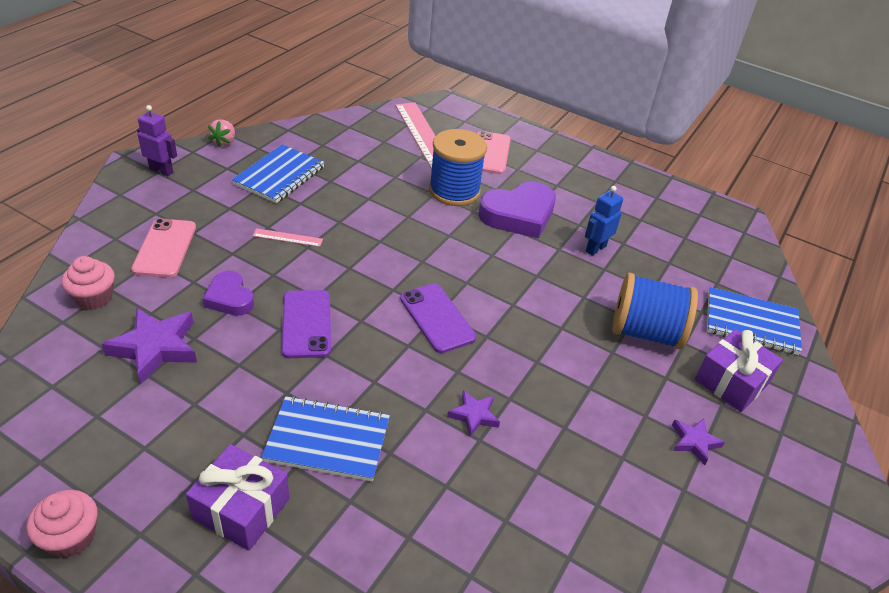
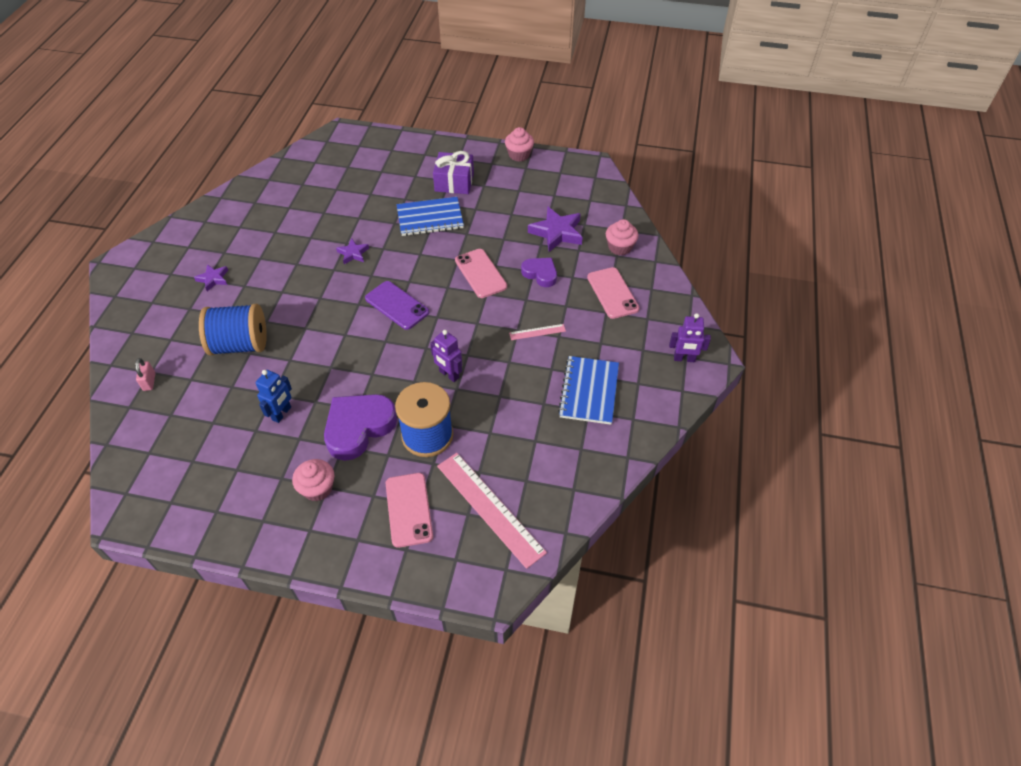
camera: 165 degrees right, 10 degrees up
(224, 142) = (668, 414): pink strawberry -> none
(306, 324) = (480, 273): purple phone -> pink phone
(409, 229) = (449, 374): none -> purple robot
(565, 186) = (317, 488): none -> pink cupcake
(731, 382) = (179, 326): purple gift -> none
(751, 323) = (149, 382): blue notebook -> pink padlock

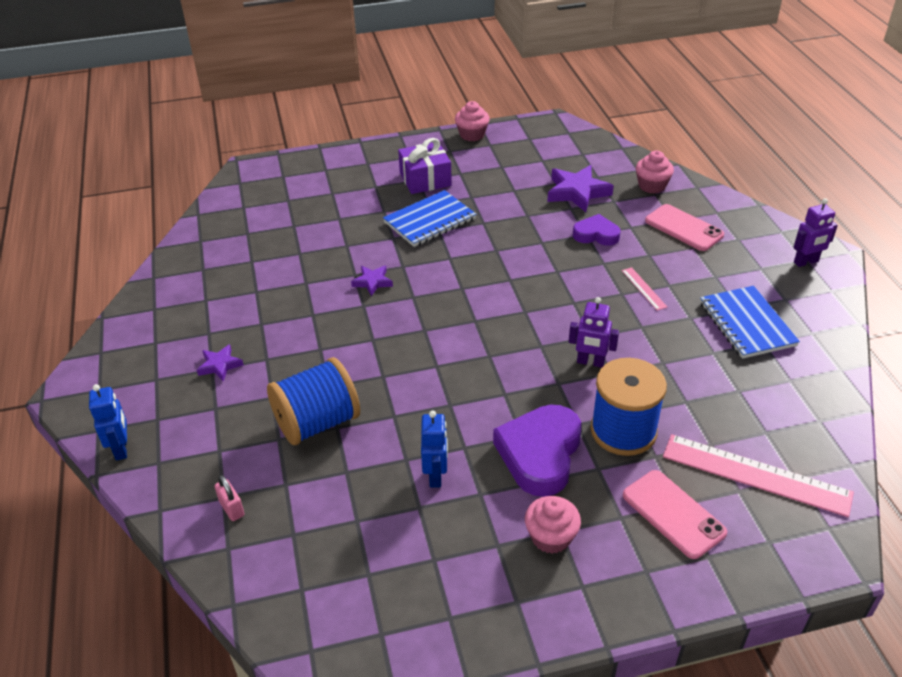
camera: 25 degrees left, 10 degrees down
(118, 314) = (121, 449): none -> blue robot
(397, 305) = (470, 316): purple phone -> none
(480, 273) = (533, 255): pink phone -> none
(537, 332) = (644, 288): pink ruler -> pink ruler turned 75 degrees counterclockwise

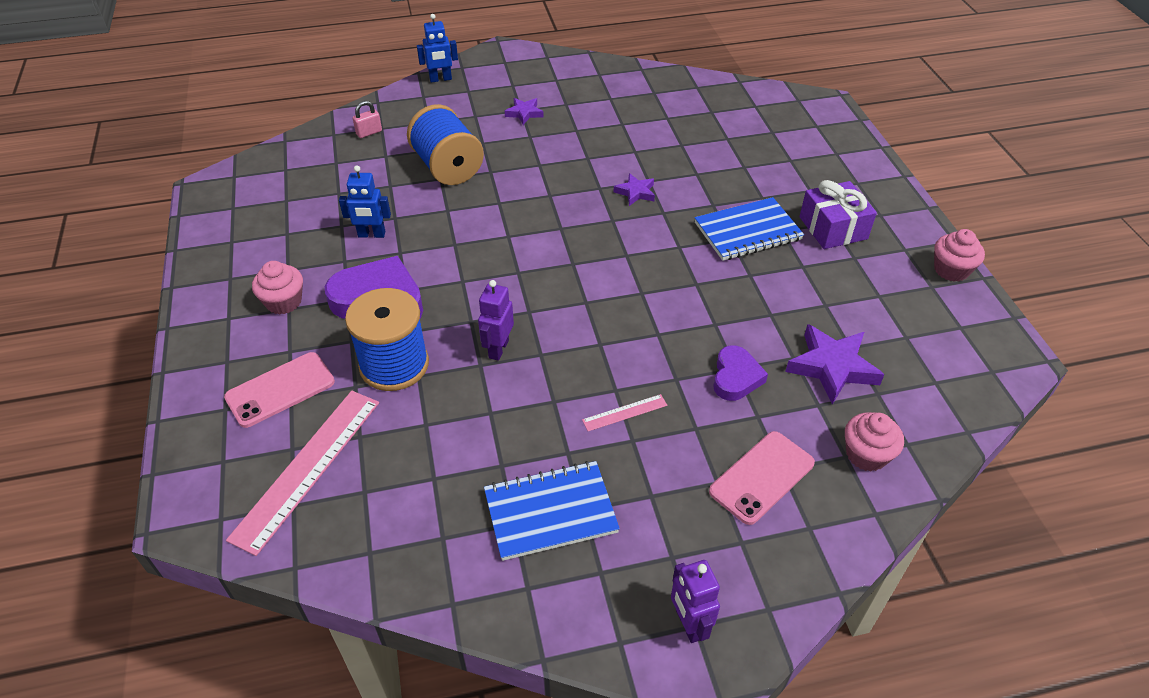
camera: 90 degrees right, 5 degrees up
(430, 221) = (747, 231): blue notebook -> blue notebook turned 75 degrees counterclockwise

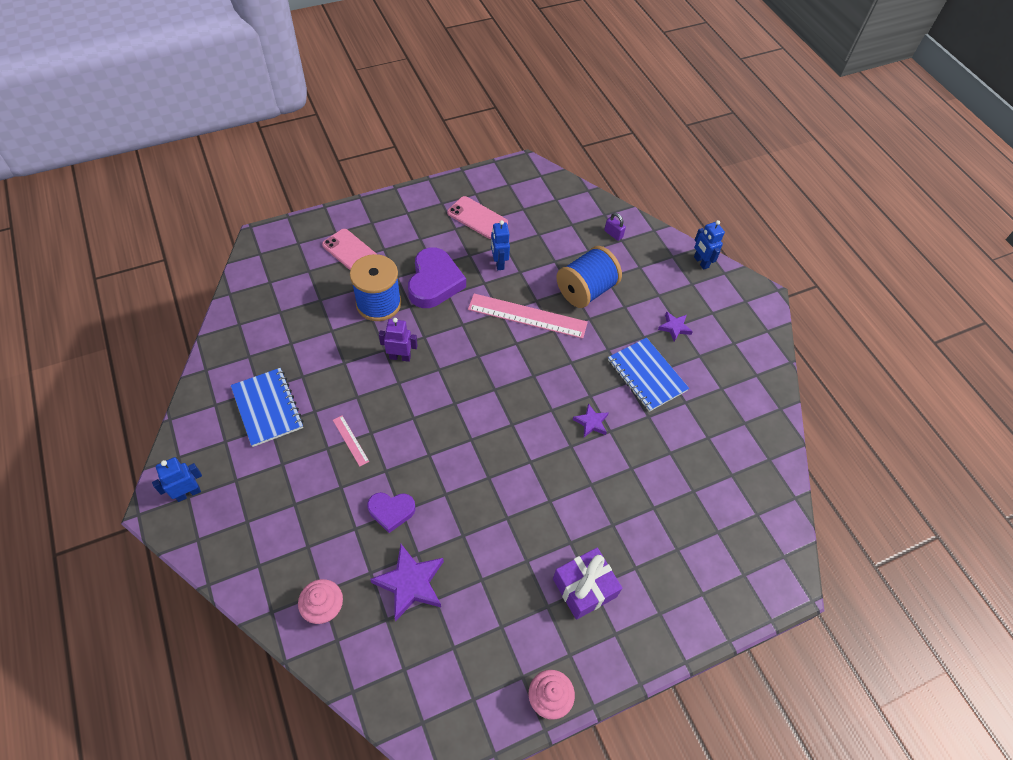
camera: 75 degrees right, 10 degrees up
(284, 302) = (425, 234): pink cupcake -> none
(307, 468) = (295, 281): pink ruler -> pink ruler (527, 316)
(369, 132) = (613, 234): pink padlock -> purple padlock
(689, 624) = (188, 493): purple robot -> blue robot
(747, 231) = (561, 514): blue notebook -> blue notebook (646, 375)
(762, 477) = (299, 532): pink phone -> pink phone (477, 218)

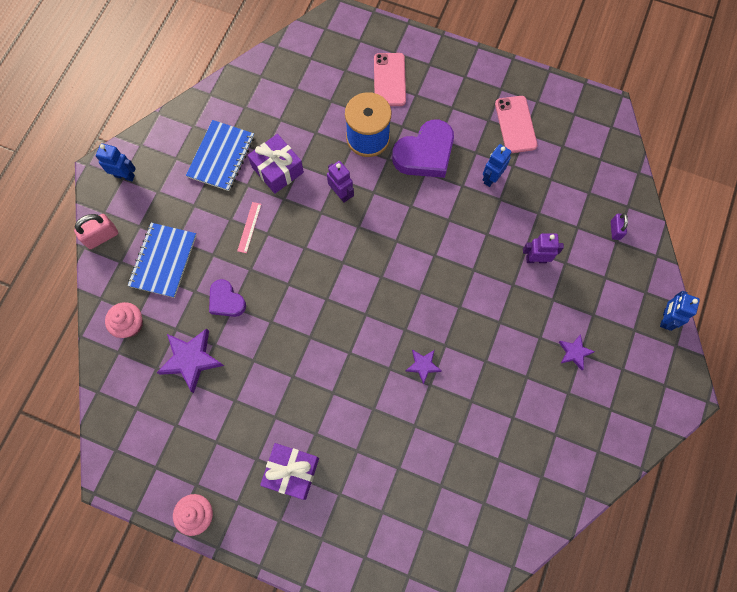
camera: 50 degrees right, 15 degrees up
(218, 560) = (102, 237): none -> pink padlock
(328, 380) = (277, 170): none -> purple gift
(527, 316) = (466, 241): pink ruler -> none
(586, 290) = (536, 259): blue spool -> purple robot
(646, 375) = (506, 369): blue notebook -> blue notebook (163, 261)

